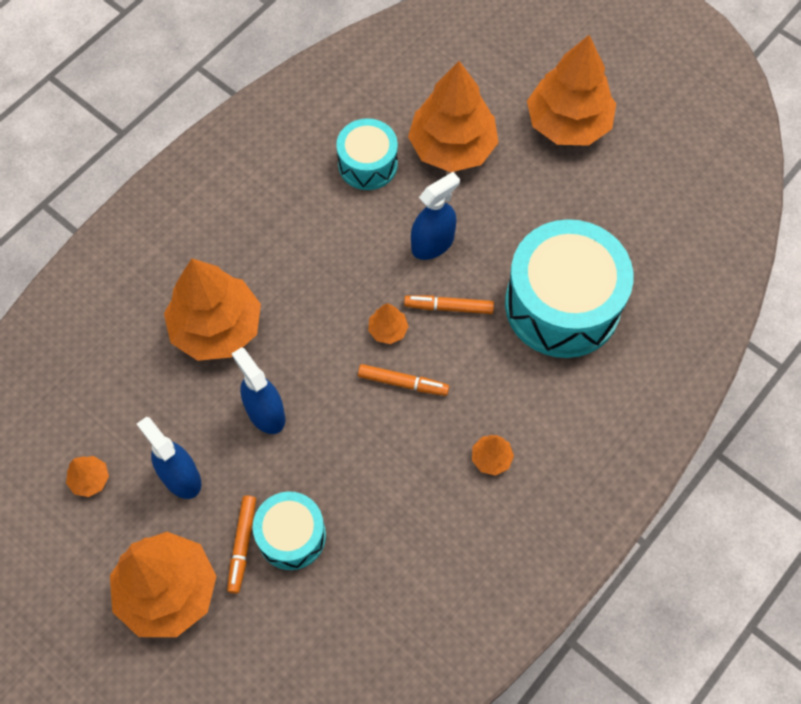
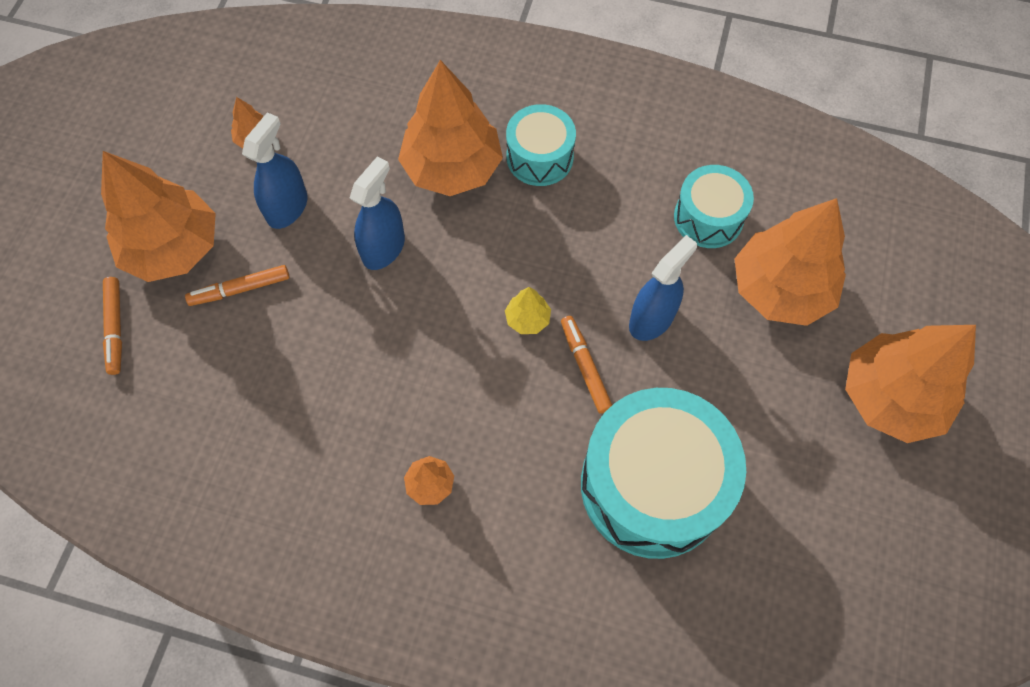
camera: 65 degrees right, 0 degrees up
(291, 536) = (266, 327): turquoise drum -> turquoise drum (539, 157)
(388, 330) = (527, 319): orange tree -> yellow tree
(403, 383) = (475, 359): orange marker -> orange marker (115, 328)
(432, 243) = (651, 319): blue spray bottle -> blue spray bottle turned 75 degrees counterclockwise

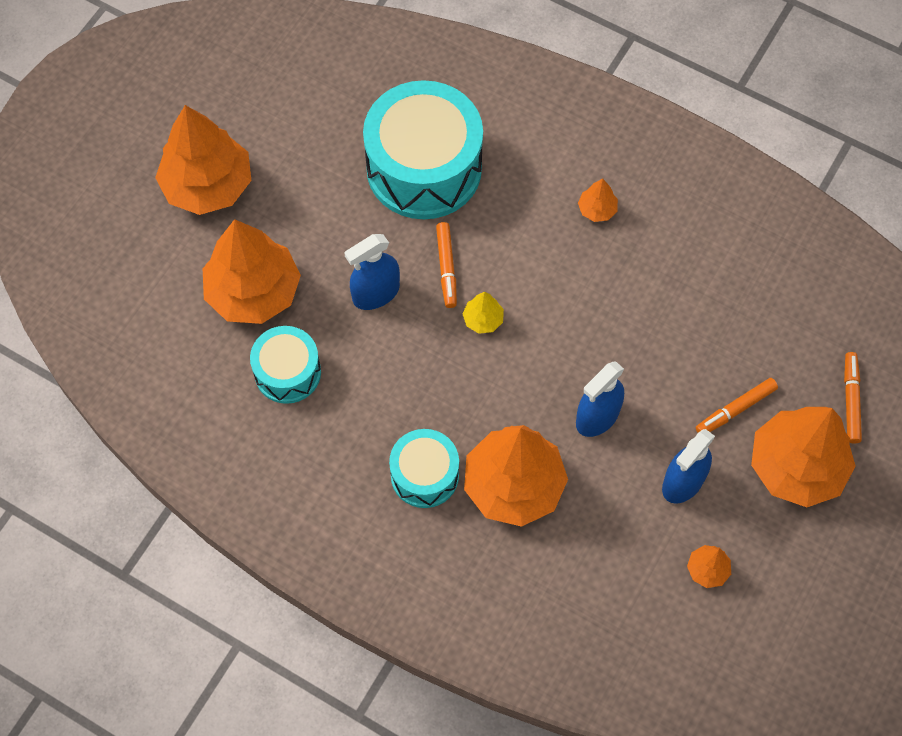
camera: 165 degrees left, 0 degrees up
(240, 289) = (735, 409): orange marker -> orange marker turned 150 degrees clockwise

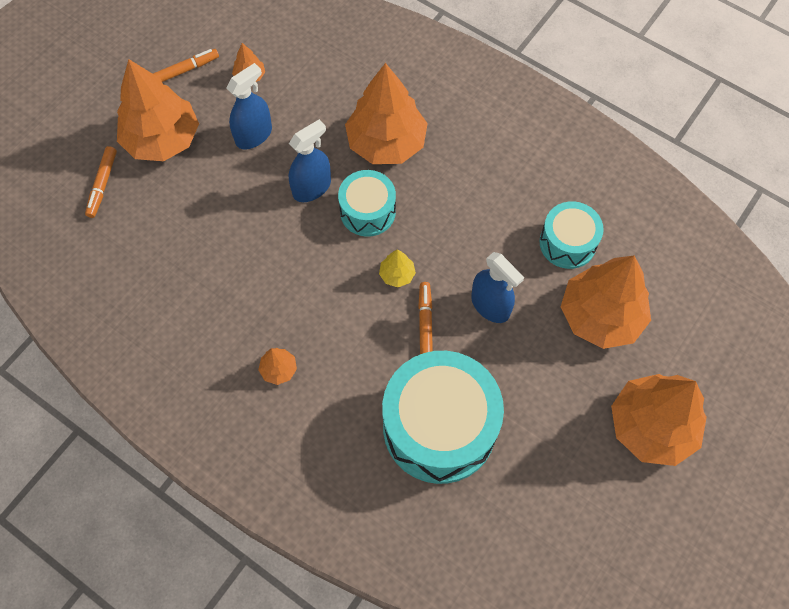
camera: 175 degrees left, 0 degrees up
(376, 293) = (490, 305): blue spray bottle -> blue spray bottle turned 75 degrees clockwise
(424, 475) = (456, 155): turquoise drum -> turquoise drum (367, 211)
(735, 409) = (198, 185): orange marker -> orange marker (184, 70)

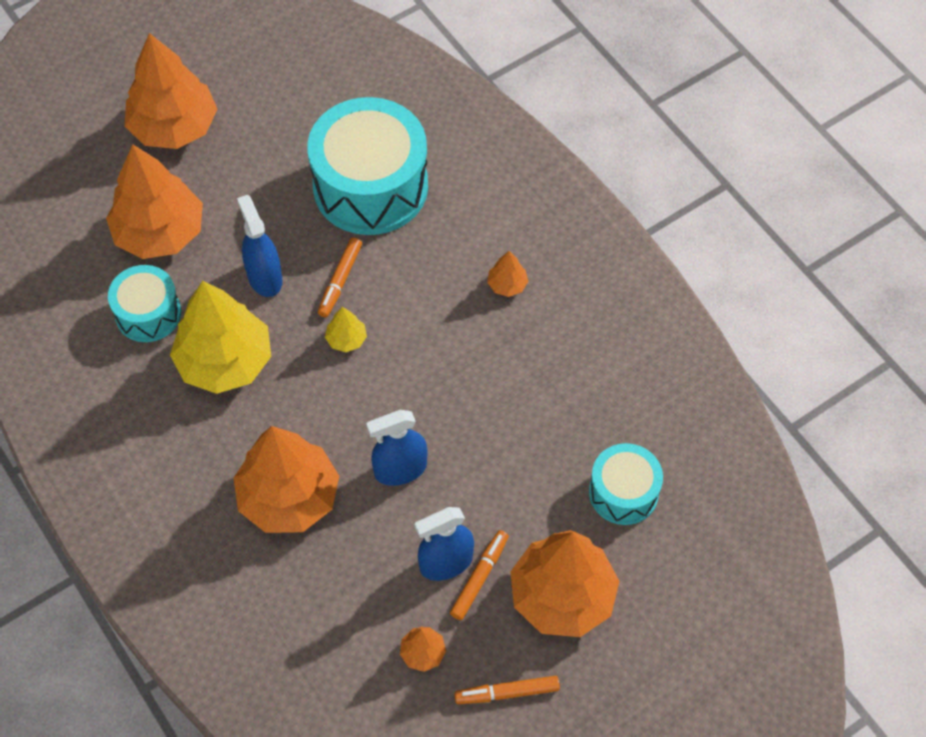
camera: 160 degrees left, 5 degrees down
(102, 185) = (650, 557): orange marker -> orange marker (479, 577)
(367, 211) = (347, 419): turquoise drum -> turquoise drum (623, 492)
(485, 225) = (225, 361): none -> yellow tree

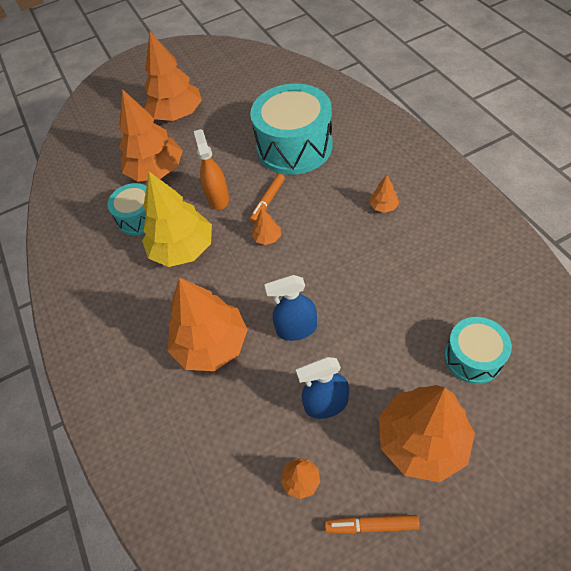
camera: 15 degrees right, 5 degrees down
(264, 277) = (218, 198): blue spray bottle -> orange spray bottle
(346, 339) = (267, 238): yellow tree -> orange tree
(479, 577) = (352, 418): orange marker -> none

